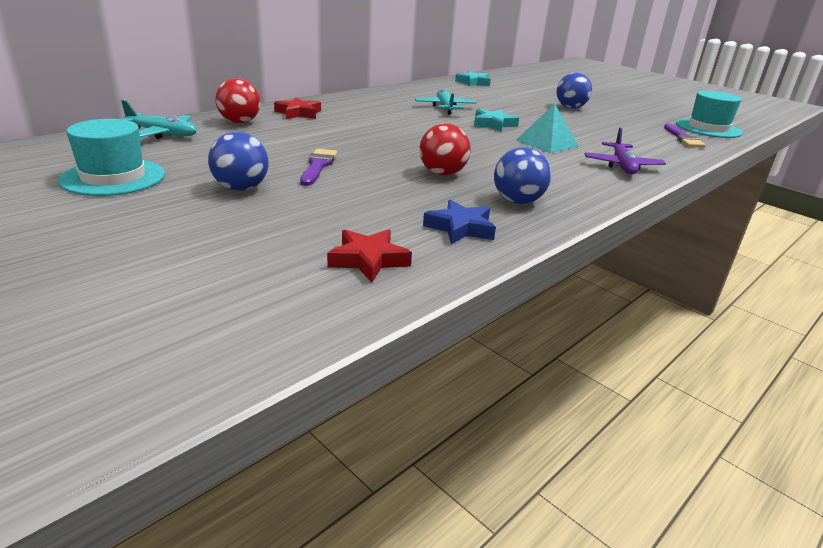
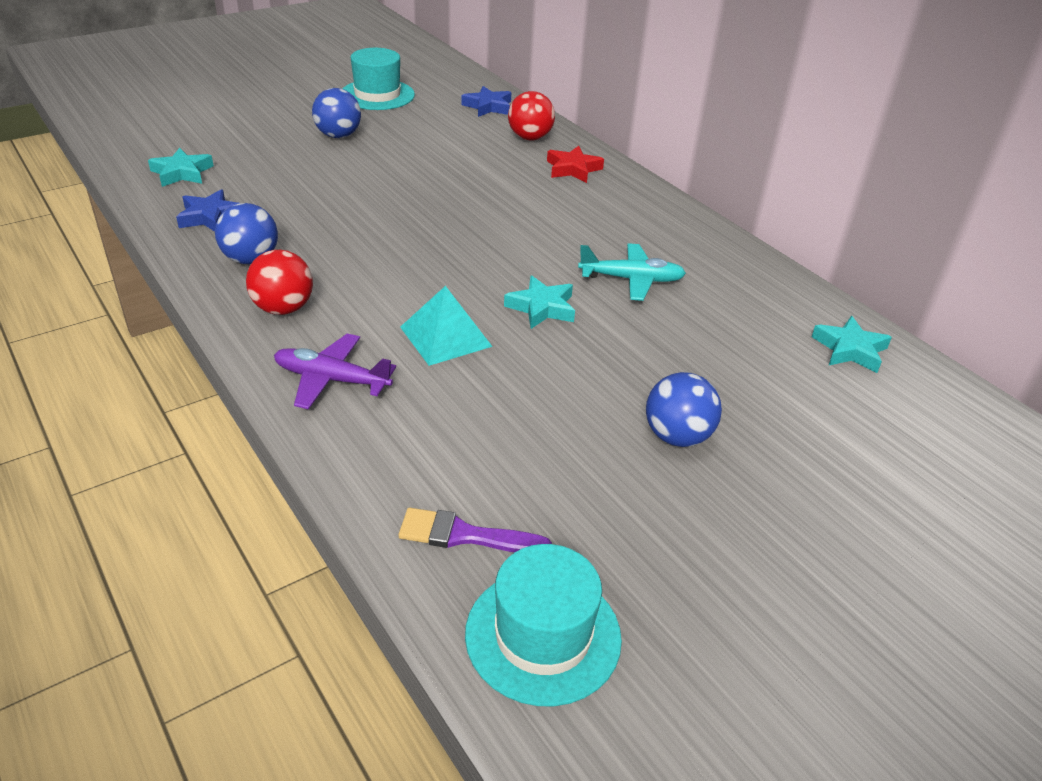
camera: 100 degrees right, 10 degrees up
(162, 134) = (488, 107): turquoise plane -> blue star
(318, 166) = (384, 168): purple brush -> none
(368, 260) = (182, 173): red star -> turquoise star
(442, 173) = (344, 230): red ball -> red ball (283, 308)

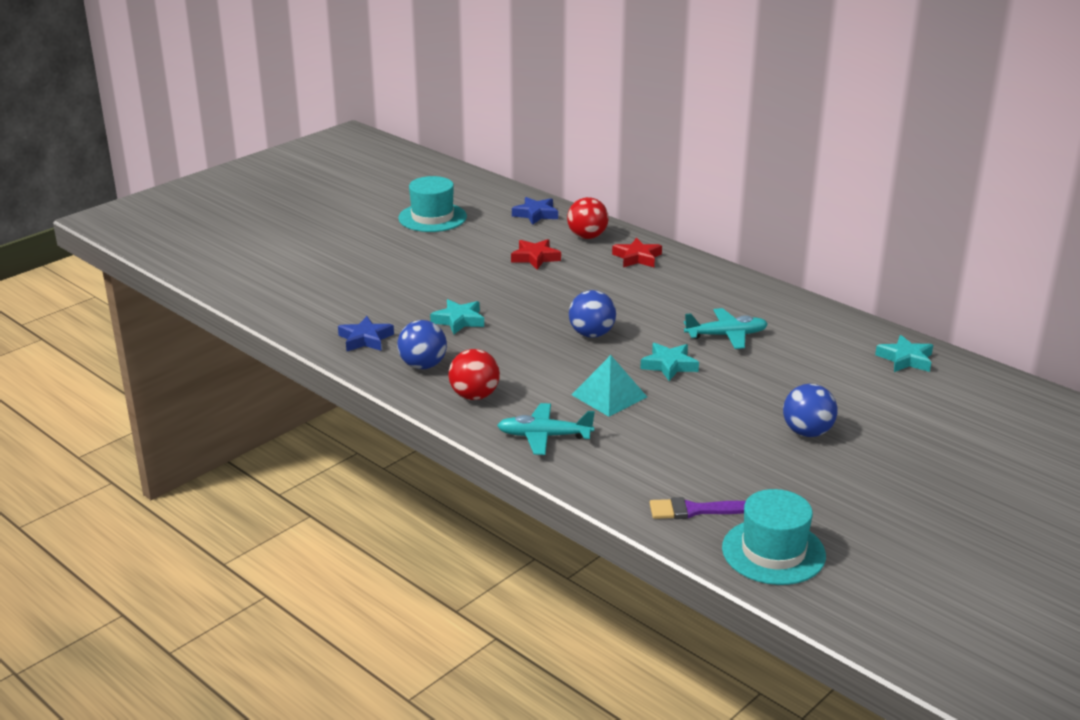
camera: 10 degrees left, 10 degrees down
(182, 173) = (313, 308): turquoise star -> turquoise star (459, 320)
(331, 379) = (544, 436): purple plane -> turquoise plane
(338, 135) = (423, 258): blue ball -> blue ball (591, 334)
(459, 153) = (535, 258): none -> red star

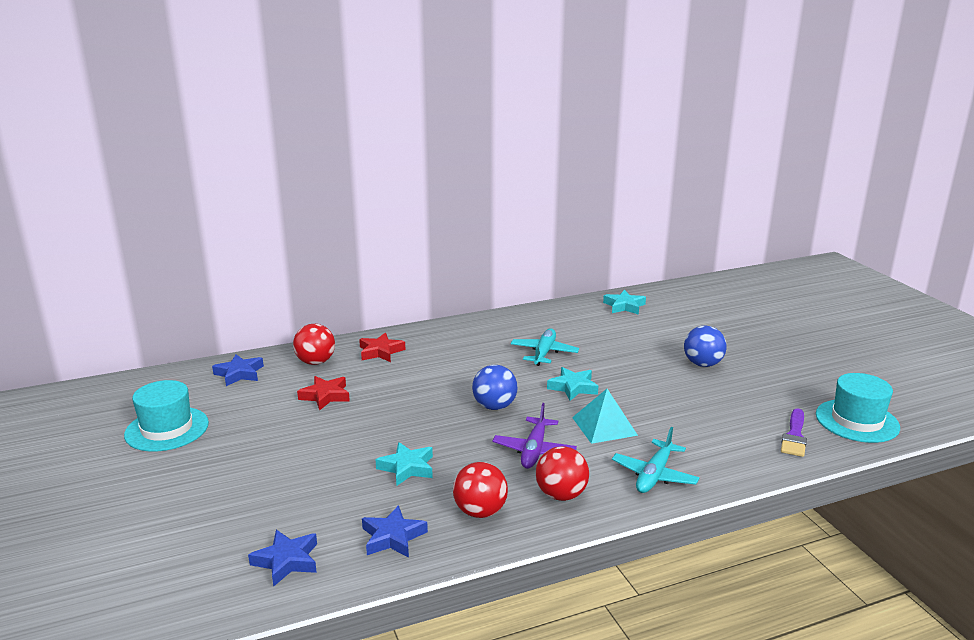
camera: 65 degrees left, 5 degrees down
(313, 309) = (287, 561): none -> blue star
(423, 365) = (480, 512): blue ball -> red ball
(533, 369) = (534, 450): none -> purple plane

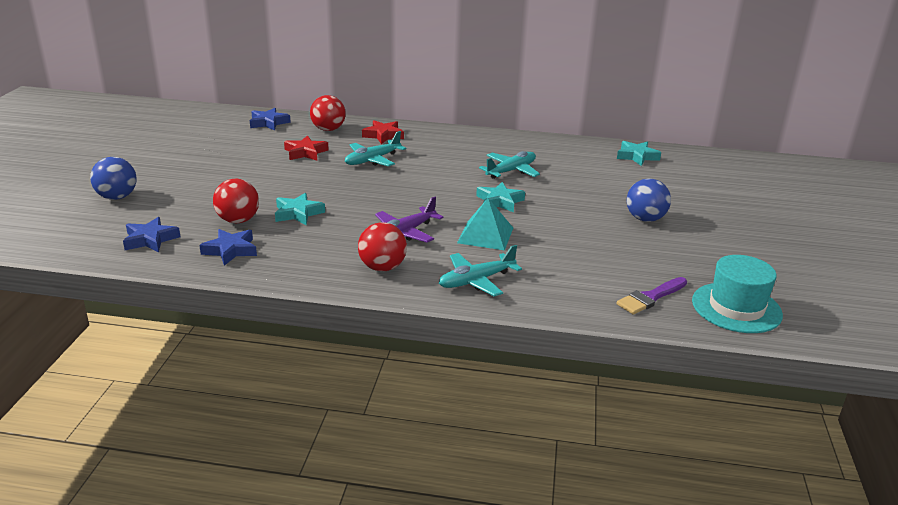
camera: 30 degrees right, 5 degrees up
(167, 429) = (182, 142): turquoise hat -> none
(405, 382) = (372, 160): none -> turquoise plane
(480, 512) = (309, 257): red ball -> red ball (238, 220)
(494, 406) = (417, 195): blue ball -> blue ball (117, 197)

